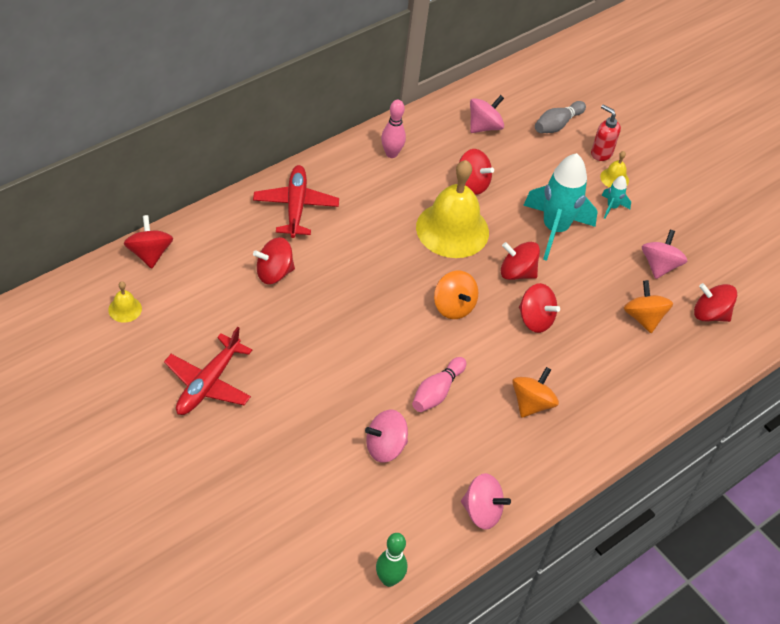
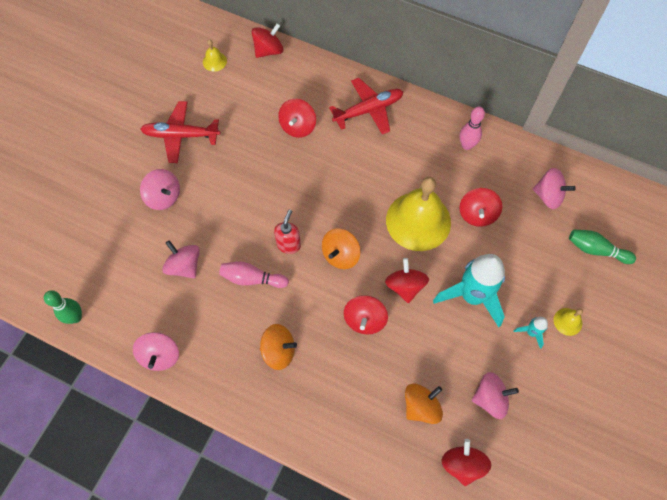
camera: 70 degrees right, 15 degrees up
(274, 273) = (298, 127): red spinning top -> red spinning top turned 120 degrees counterclockwise
(282, 432) = (164, 197): none -> pink spinning top
(557, 125) = (596, 250): grey bowling pin -> green bowling pin
(601, 153) = (590, 299): red soap dispenser -> red soap dispenser (289, 244)

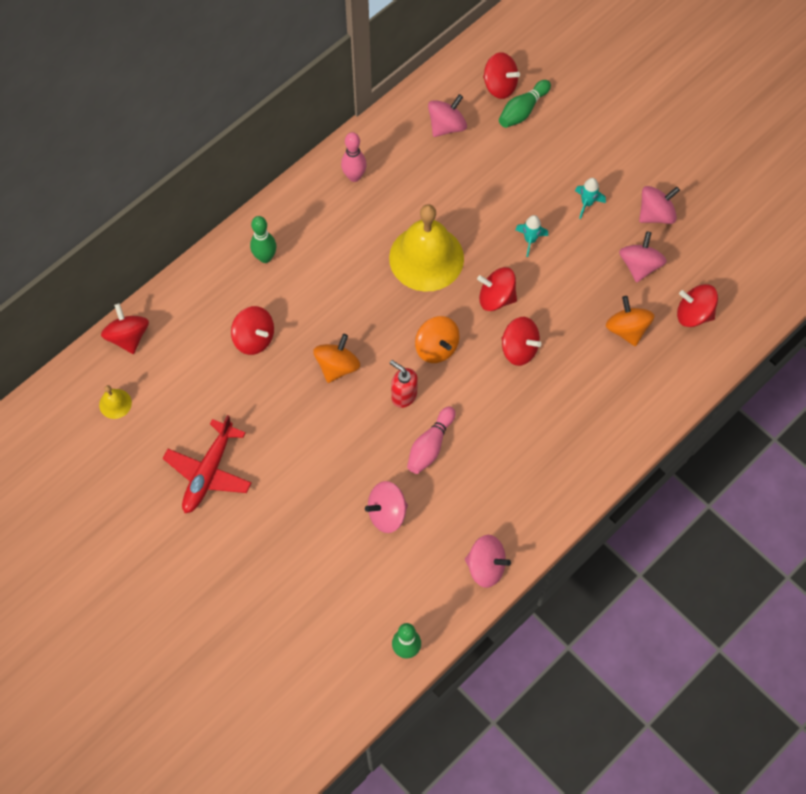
camera: 70 degrees left, 0 degrees up
(164, 197) = (287, 513): pink spinning top -> pink spinning top (656, 214)
(279, 351) = (523, 443): orange spinning top -> orange spinning top (337, 366)
(368, 110) = (265, 257): red plane -> green bowling pin
(472, 296) = (530, 240): turquoise rocket -> turquoise rocket, size x0.44
(477, 214) = (441, 199): red spinning top -> red spinning top (500, 86)
(567, 321) = (587, 167): yellow bell -> none

